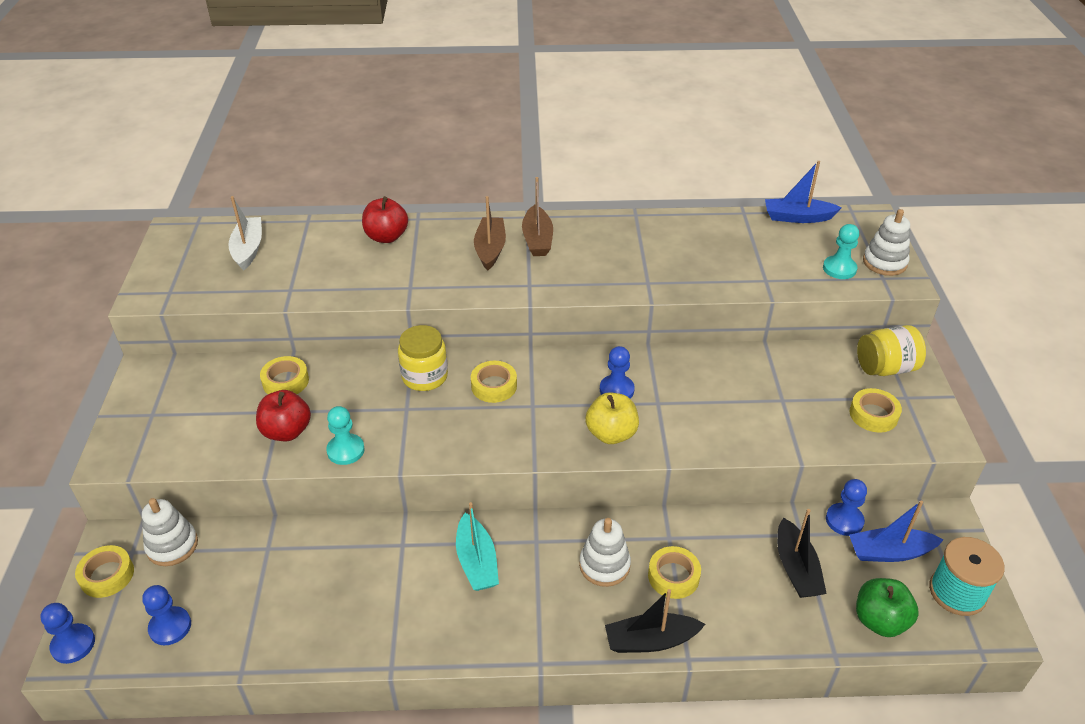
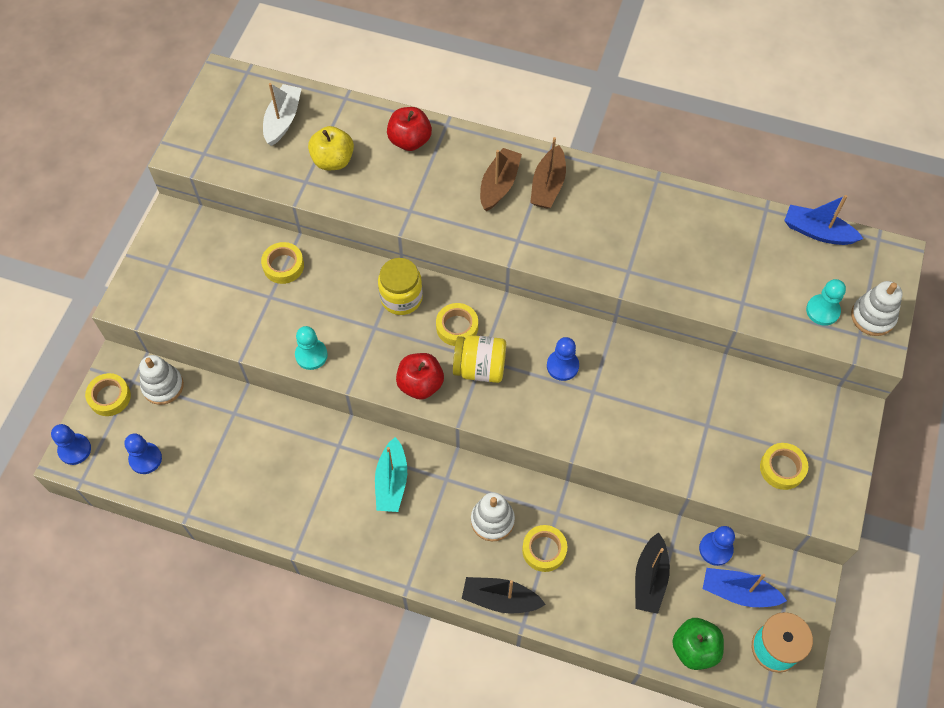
camera: 20 degrees right, 20 degrees up
(287, 431) = (270, 320): red apple -> red apple (420, 384)
(611, 434) = (537, 411): yellow apple -> yellow apple (333, 160)
(885, 368) = (823, 421): yellow jar -> yellow jar (480, 368)

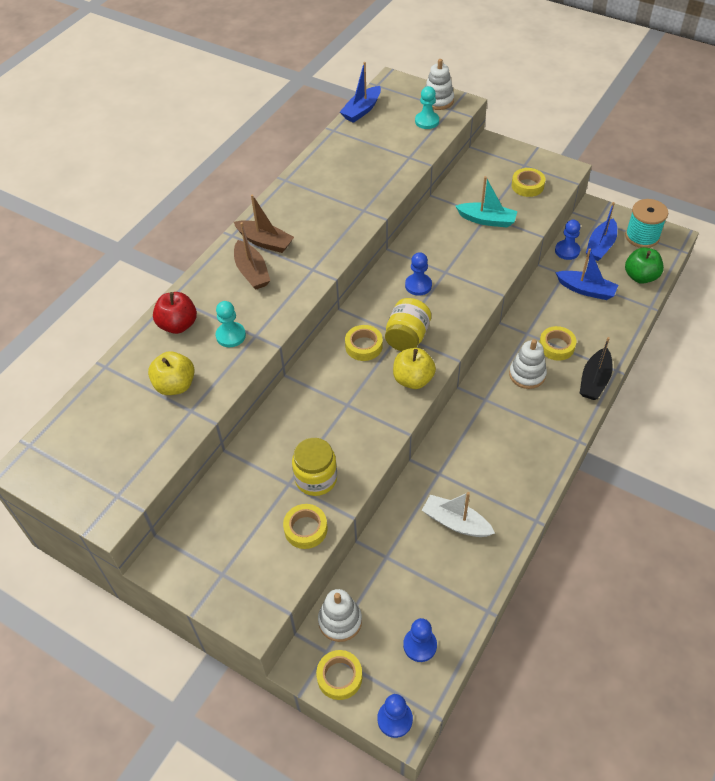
camera: 75 degrees left, 10 degrees down
(283, 120) = (107, 420): white boat -> white boat (456, 522)
(283, 266) = (257, 468): yellow tape -> yellow tape (305, 529)
(311, 355) = (363, 457): turquoise pawn -> turquoise pawn (231, 336)
(391, 482) = (481, 438): turquoise boat -> turquoise boat (487, 220)
(401, 298) = (322, 380): yellow jar -> yellow jar (316, 478)
(420, 384) = (413, 379): red apple -> yellow apple
(499, 185) = (252, 272): brown boat -> brown boat turned 150 degrees counterclockwise
(650, 579) = (586, 290): black boat -> blue boat

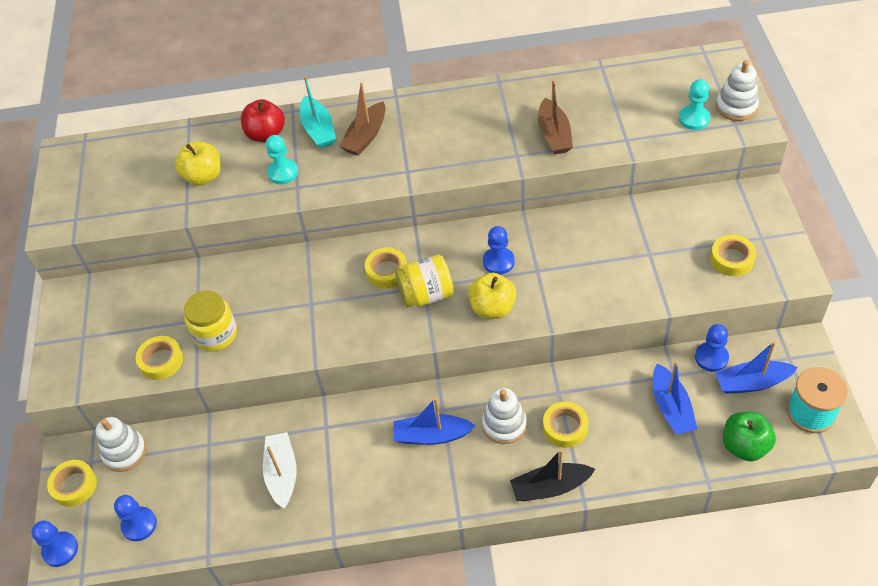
camera: 55 degrees right, 0 degrees up
(265, 242) = (409, 120): brown boat -> brown boat (554, 135)
(361, 110) = (652, 66): blue boat -> blue boat (431, 435)
(413, 379) = (379, 331): yellow apple -> yellow apple (492, 308)
(487, 220) = (643, 258): turquoise boat -> turquoise boat (318, 130)

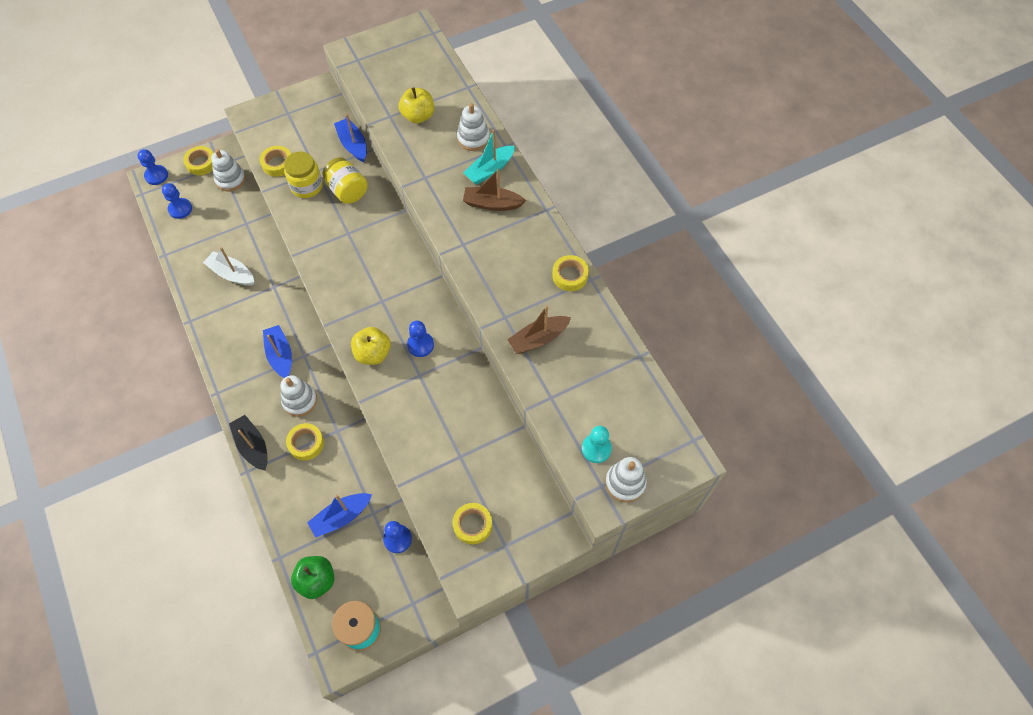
camera: 65 degrees right, 10 degrees up
(266, 135) = (473, 138): red apple -> white stacking toy
(282, 473) = (232, 274): white boat -> white boat turned 120 degrees counterclockwise
(283, 172) = (437, 163): turquoise pawn -> none
(387, 271) = (390, 271): yellow tape -> yellow tape (570, 276)
(426, 295) = (374, 304): yellow jar -> yellow jar (347, 191)
(751, 383) = (379, 576): blue boat -> blue boat (353, 145)

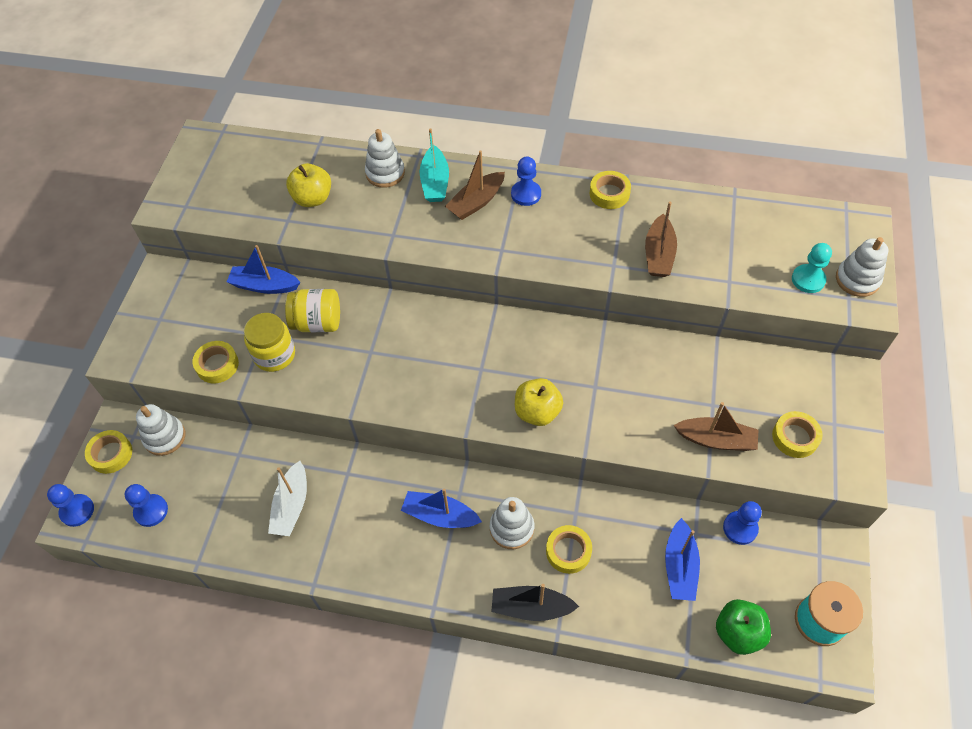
camera: 50 degrees left, 5 degrees down
(232, 274) = (291, 506): white boat -> white boat turned 60 degrees counterclockwise
(420, 345) = (561, 366): blue pawn -> blue pawn (526, 194)
(432, 474) = (716, 440): none -> brown boat

